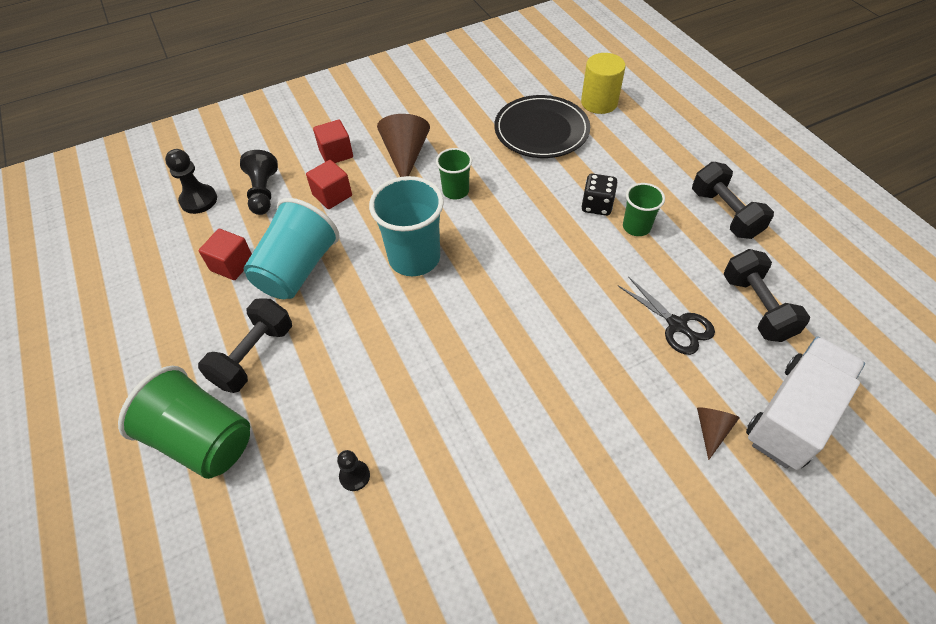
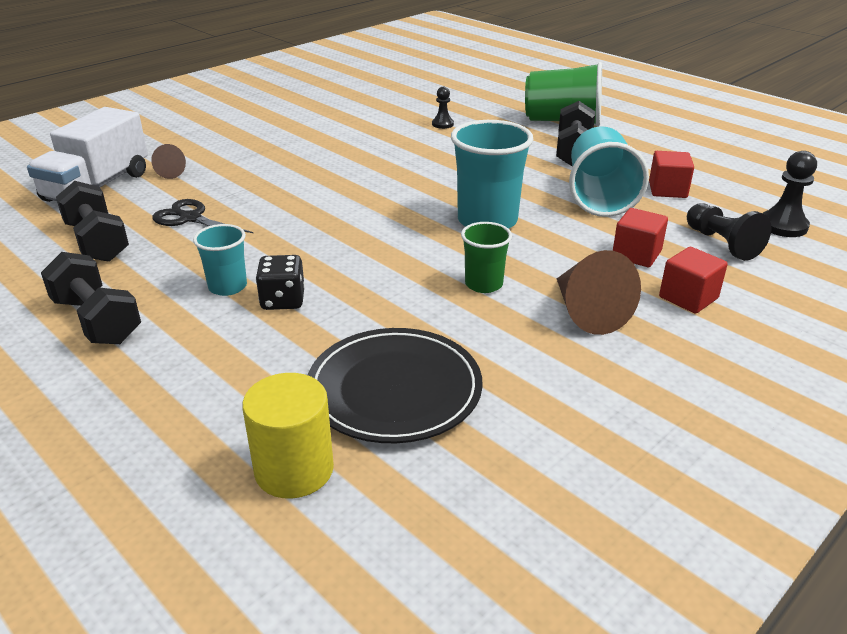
camera: 160 degrees right, 20 degrees down
(636, 227) = (227, 287): green cup -> turquoise cup

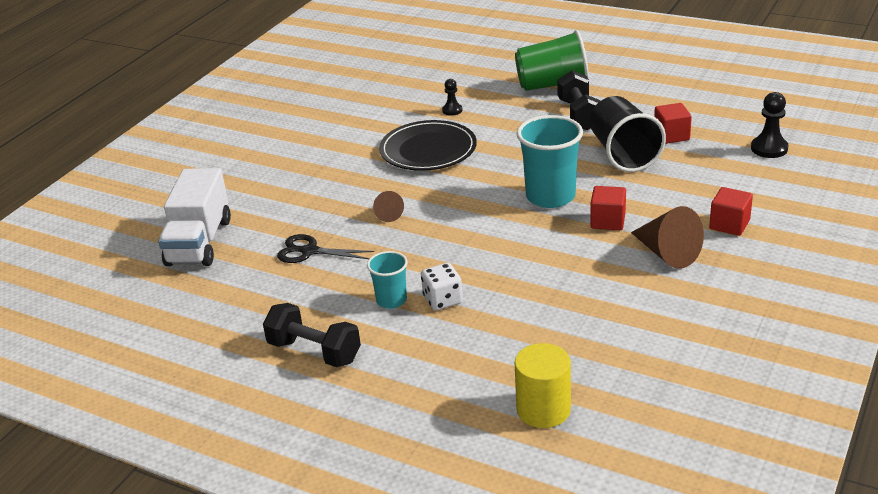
camera: 15 degrees left, 0 degrees up
(97, 242) = (250, 290): black dumbbell -> none
(173, 172) = (254, 212): brown cone -> brown cone (387, 214)
(283, 300) = (442, 300): black dice -> white dice
(394, 389) = (571, 342): black plate -> black plate (428, 150)
(483, 284) = (581, 250): green cup -> none
(599, 196) = (623, 154): turquoise cup -> black cup
(636, 254) = (677, 198): red cube -> red cube (608, 221)
(722, 243) = (732, 174): black pawn -> none

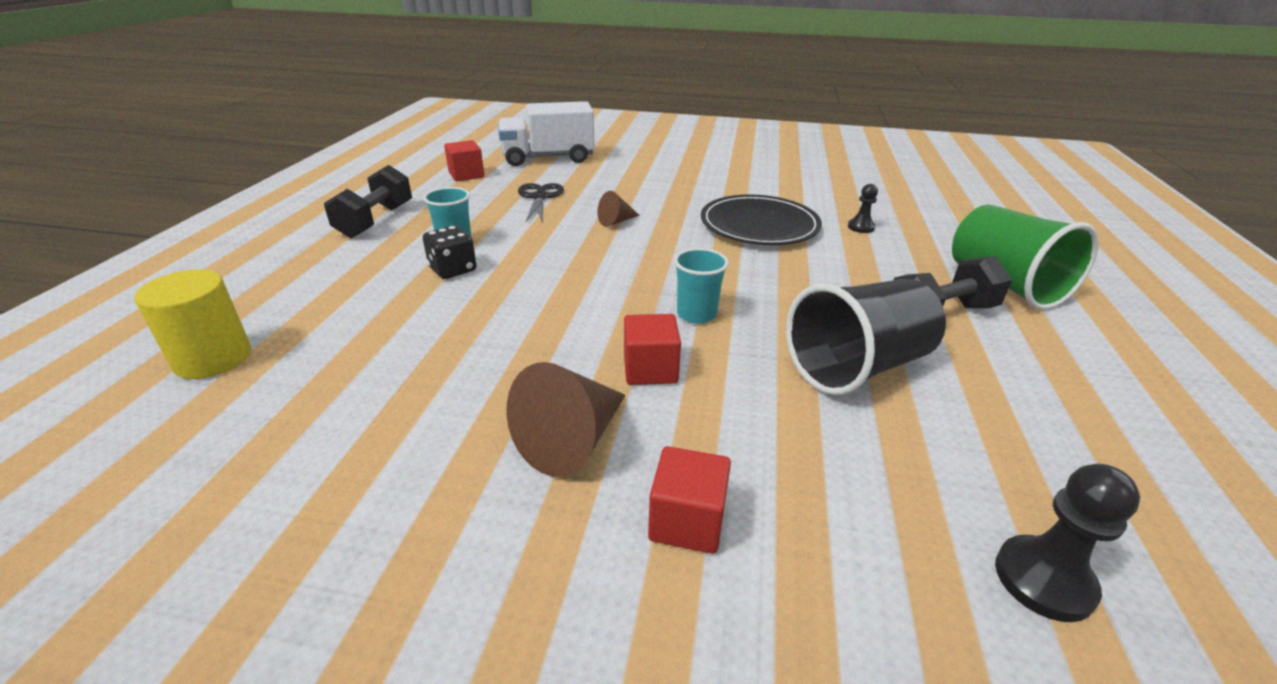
camera: 70 degrees right, 0 degrees up
(442, 300) = (453, 269): white dice -> black dice
(550, 196) = (696, 314): turquoise cup -> turquoise cup, size x0.56
(671, 135) = (963, 417): red cube -> red cube (466, 175)

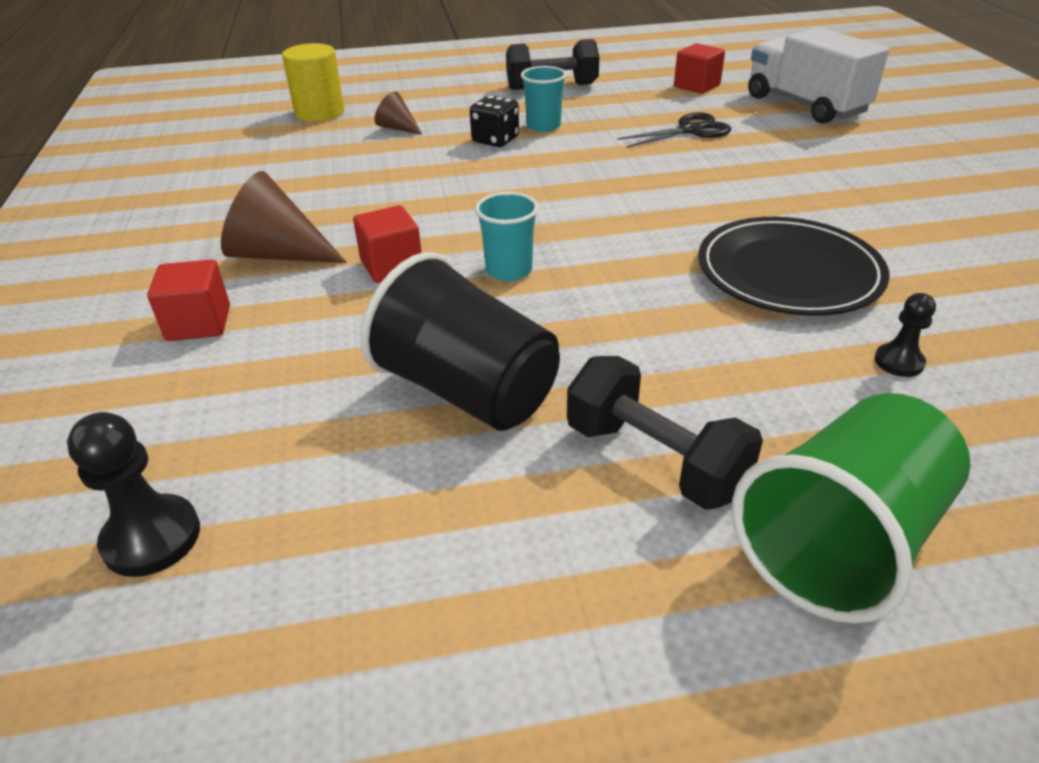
camera: 70 degrees right, 5 degrees up
(616, 221) = (680, 182): brown cone -> brown cone (398, 128)

